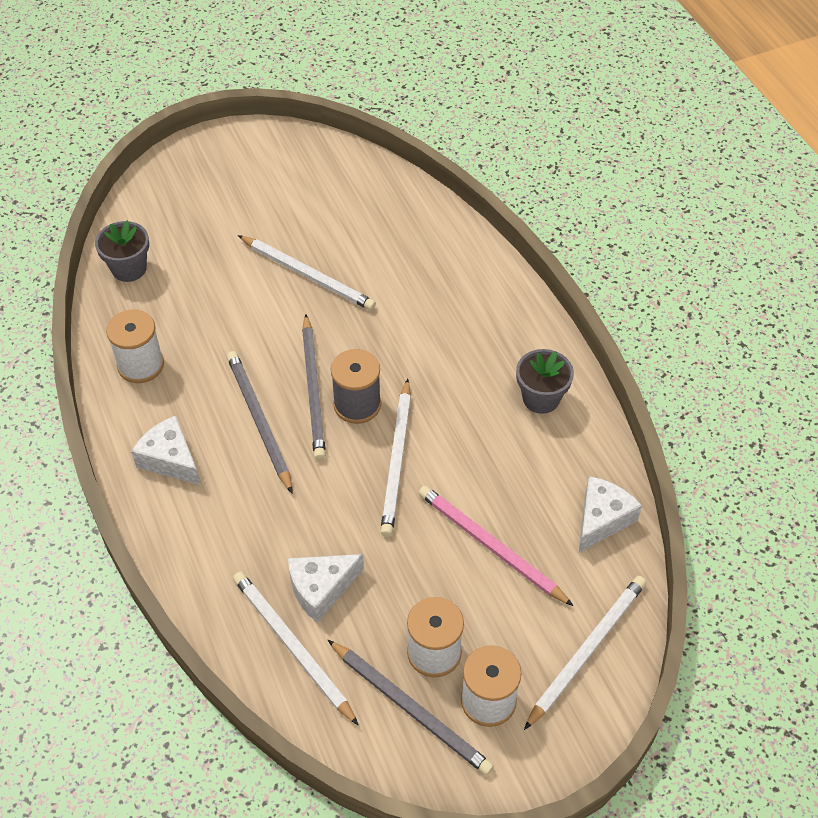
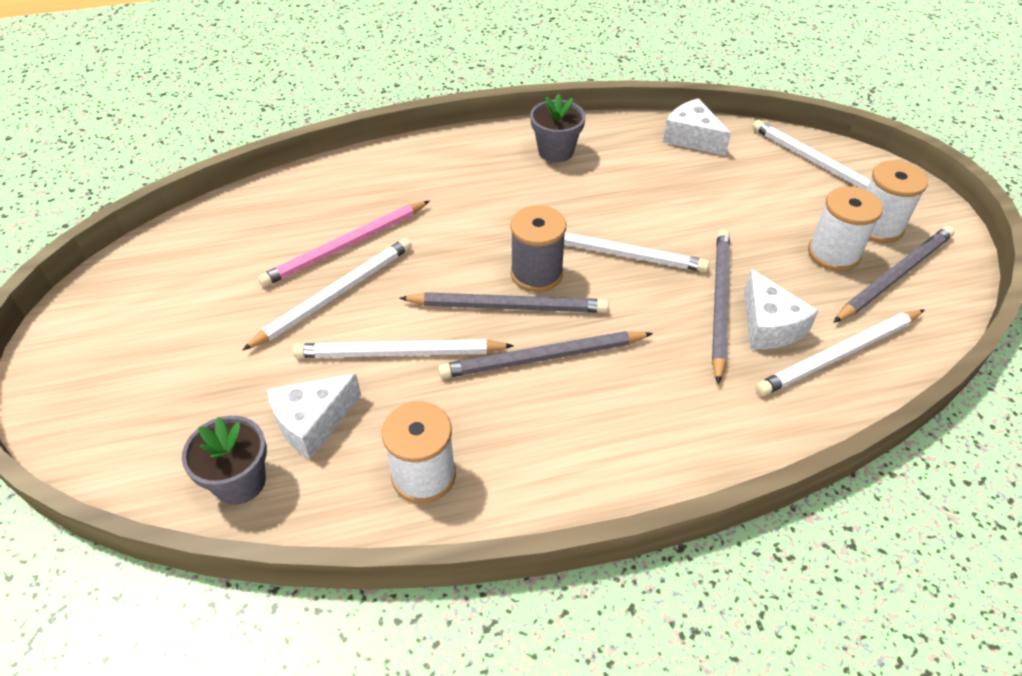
camera: 80 degrees left, 5 degrees down
(170, 459) = (586, 450): white cheese -> white cheese (313, 422)
(252, 328) = (399, 353): none -> white pencil
(344, 548) = (719, 303): none -> grey pencil
(490, 546) = (718, 204): pink pencil -> pink pencil (345, 246)

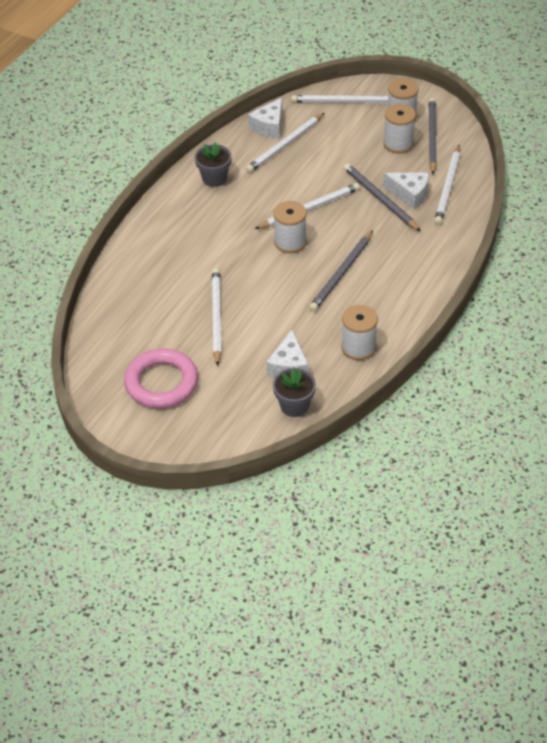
camera: 45 degrees left, 0 degrees up
(174, 320) = (161, 383): none -> pink ring
(345, 246) = (186, 295): pink pencil -> none
(399, 353) = (282, 316): white pencil -> white pencil (285, 145)
(508, 306) = (298, 264): grey pencil -> none
(536, 273) = (290, 242): grey spool -> white spool
(691, 138) = (269, 126): white cheese -> white cheese turned 60 degrees counterclockwise

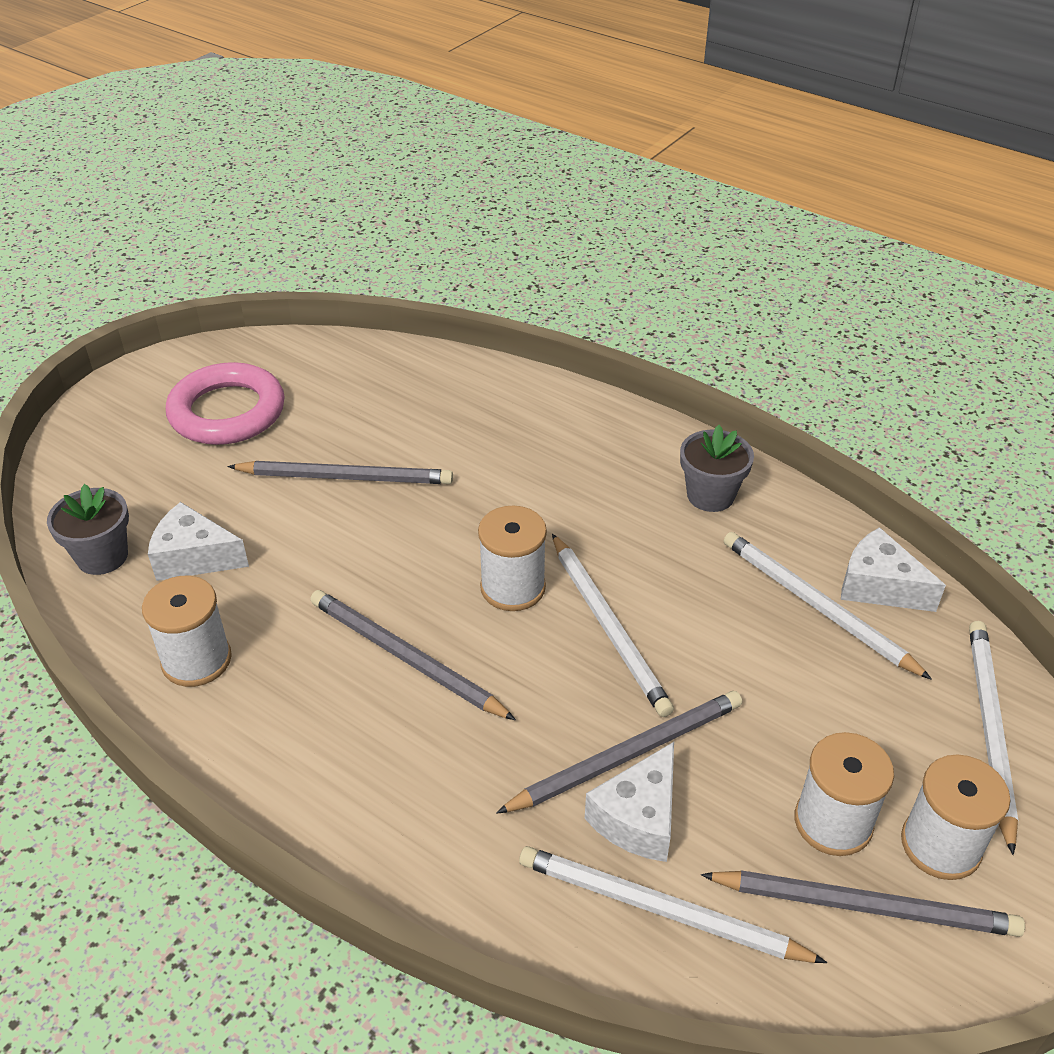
camera: 95 degrees right, 5 degrees down
(216, 317) = (346, 477): white pencil -> grey pencil

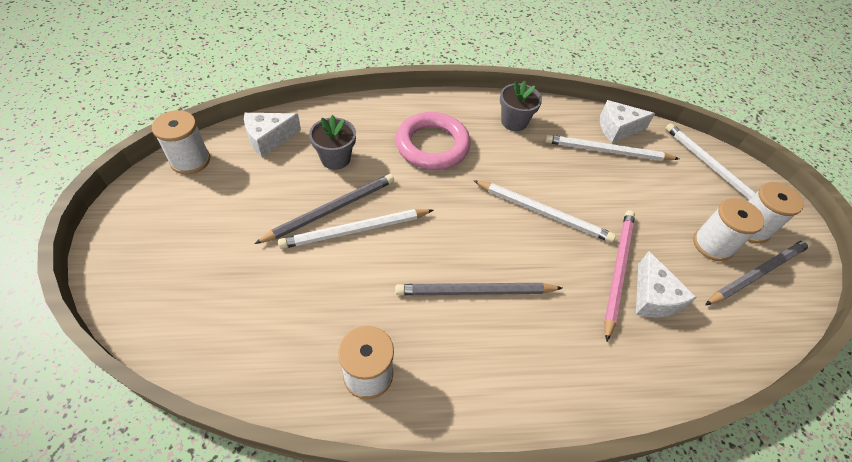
camera: 45 degrees left, 10 degrees up
(102, 556) = (231, 352): grey flower pot -> grey flower pot (335, 159)
(194, 557) = (294, 313): white cheese -> white cheese (269, 139)
(227, 412) = (211, 209): pink ring -> pink ring (432, 145)
(513, 587) = (482, 220): white spool -> white spool (190, 160)
(627, 755) = (617, 270): grey pencil -> pink pencil
(660, 909) = (704, 333): white pencil -> white pencil (355, 230)

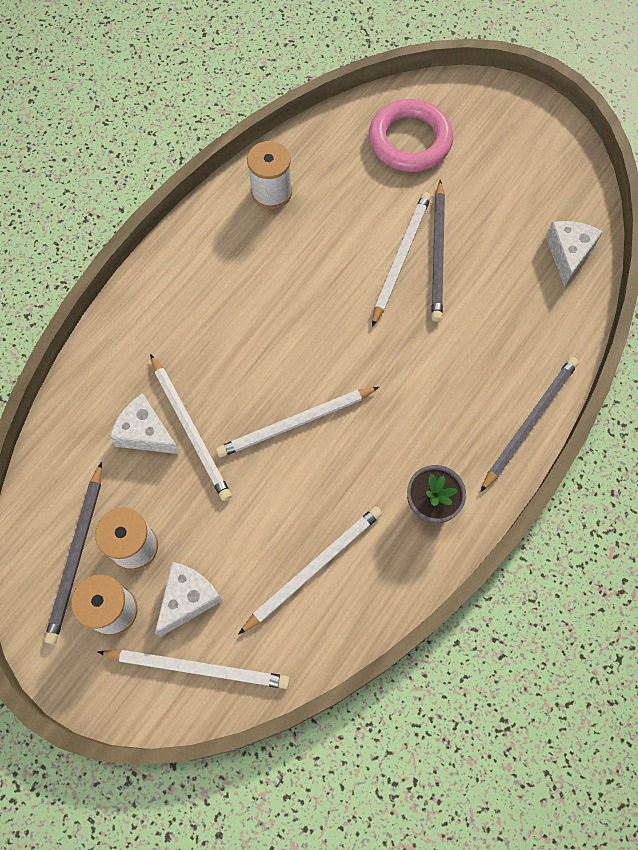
camera: 135 degrees right, 15 degrees up
(190, 160) = (579, 182): white spool -> none
(335, 159) = (500, 293): grey flower pot -> none
(432, 145) = (456, 391): pink ring -> pink ring (410, 140)
(475, 291) = (271, 302): grey pencil -> grey pencil (529, 422)
(617, 128) = (334, 619): white cheese -> white cheese (188, 599)
(617, 270) = (190, 429): pink pencil -> white pencil

